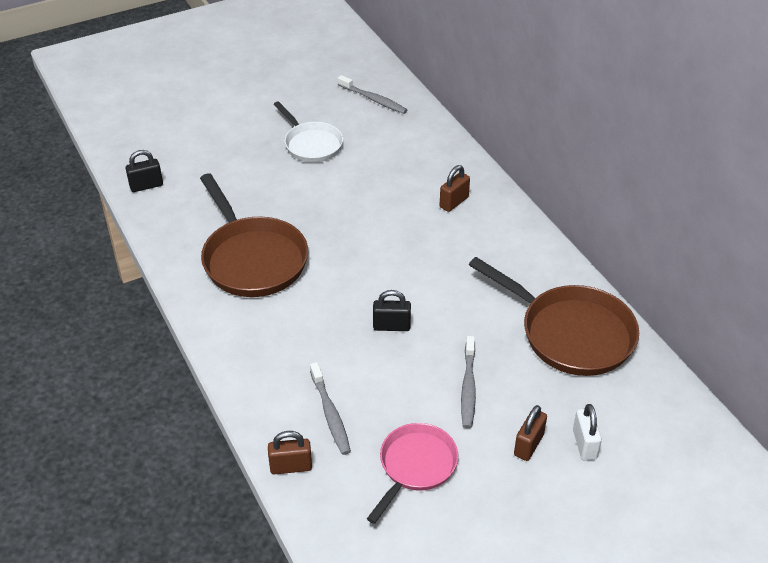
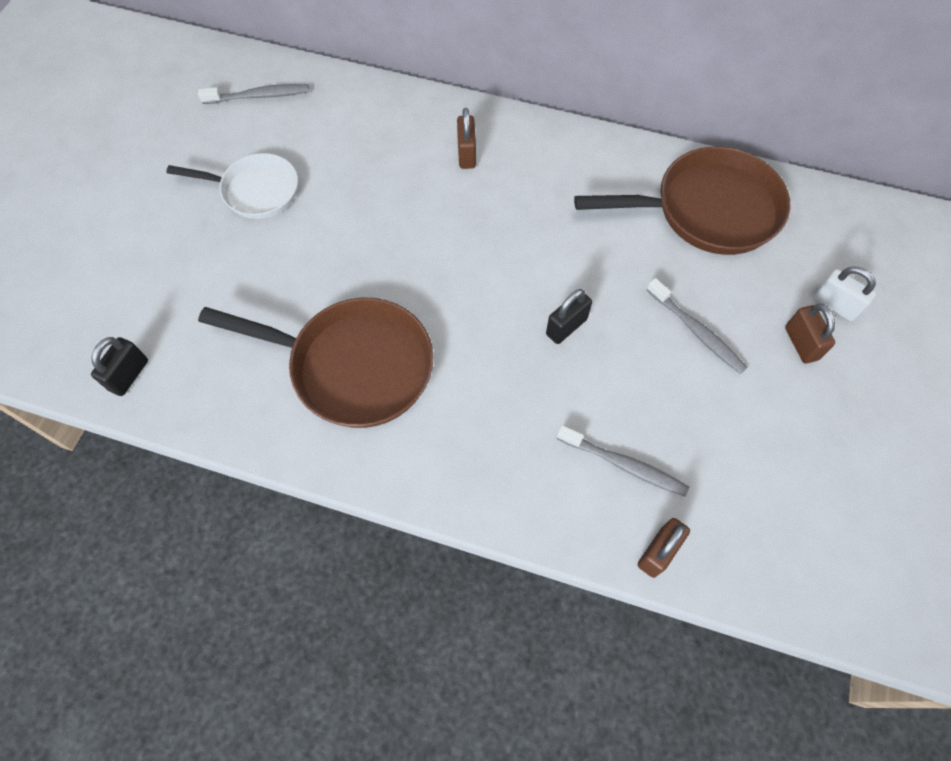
camera: 45 degrees left, 20 degrees up
(415, 466) = (749, 448): pink pan -> none

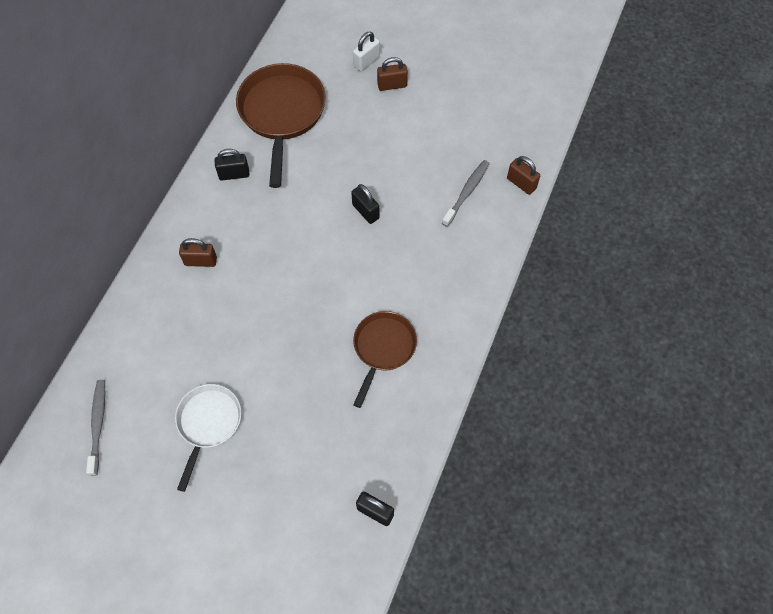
camera: 85 degrees left, 0 degrees up
(353, 366) = (383, 348): brown pan -> brown pan, size x0.62
(598, 170) = (234, 174): none -> black padlock
(696, 331) = (377, 138): grey toothbrush -> none

